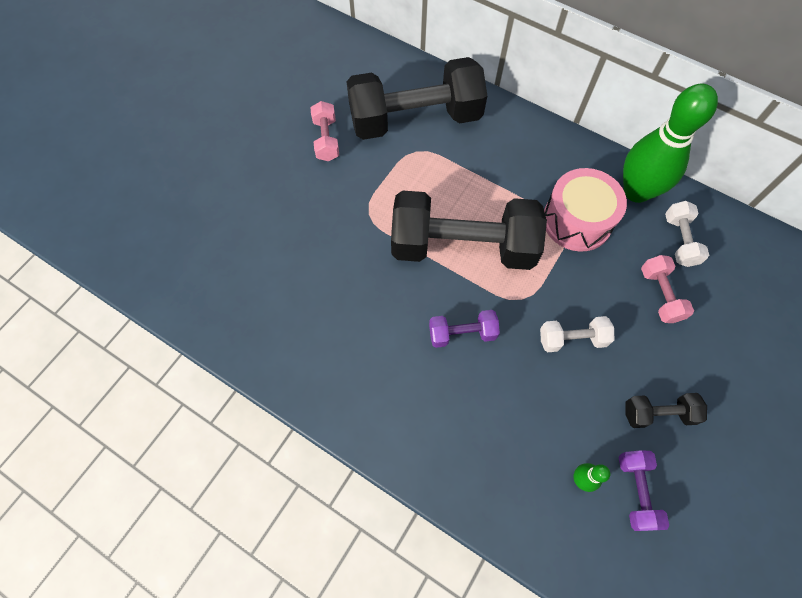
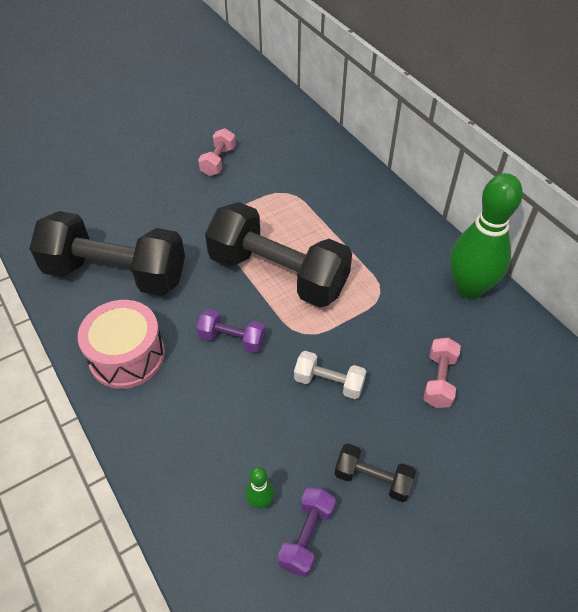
camera: 25 degrees right, 15 degrees down
(415, 119) = (301, 170): black dumbbell -> black dumbbell (116, 274)
(577, 220) = (396, 291): pink drum -> pink drum (127, 356)
(679, 240) = (488, 343): white dumbbell -> none

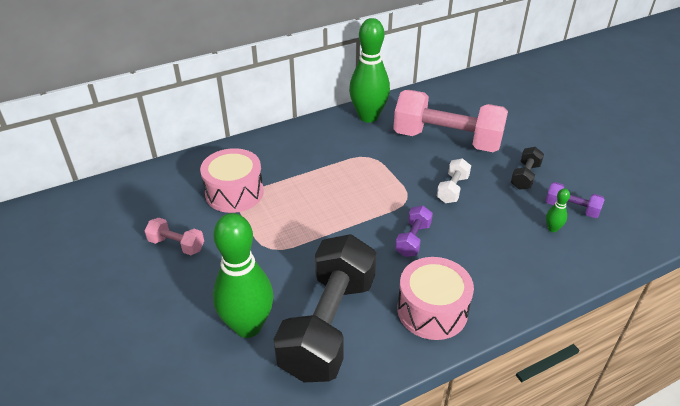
camera: 85 degrees left, 10 degrees down
(120, 220) = (248, 326): none -> green bowling pin
(278, 274) = (343, 209): black dumbbell -> none
(294, 186) = (234, 193): none -> pink drum
(439, 380) = (447, 140): pink dumbbell -> pink dumbbell, size x2.29

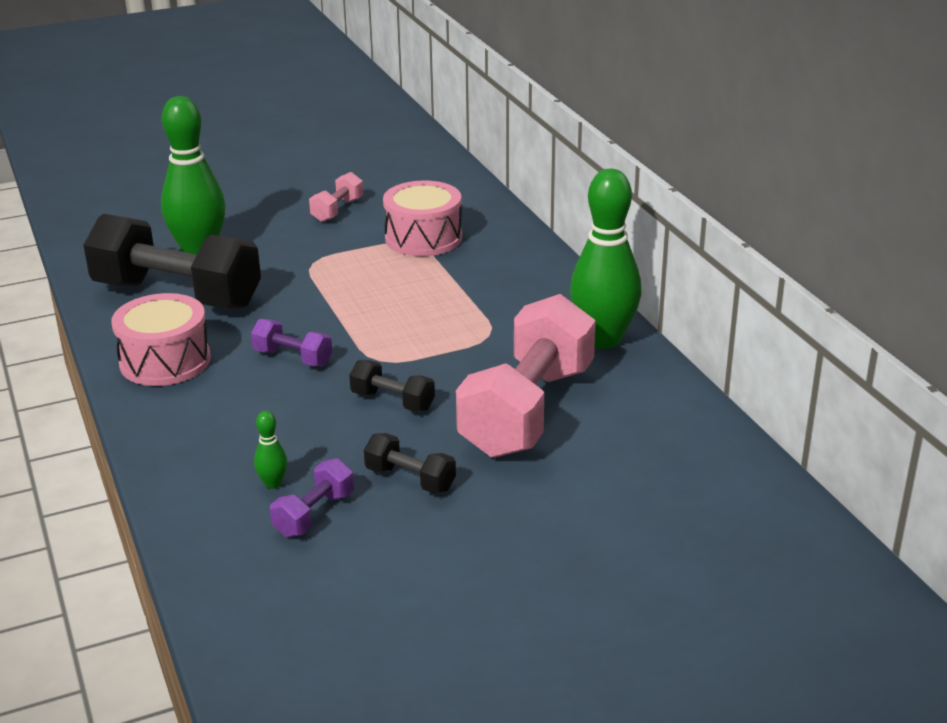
camera: 95 degrees right, 10 degrees down
(452, 189) = (392, 401): white dumbbell -> black dumbbell

